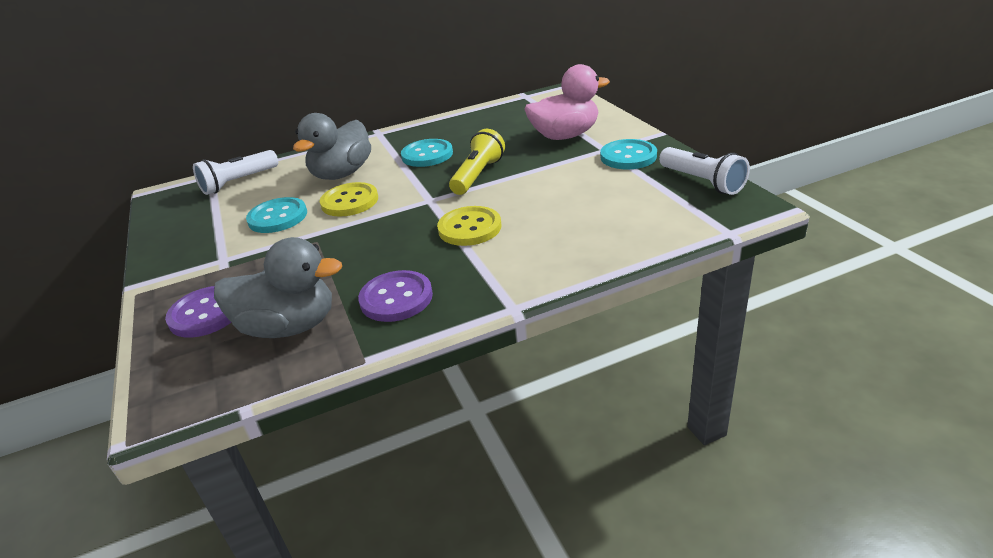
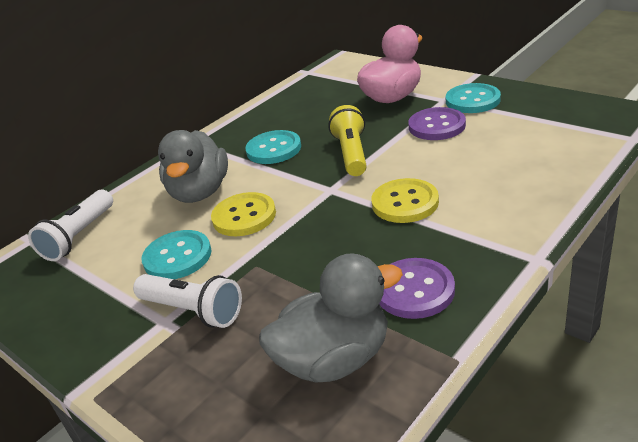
camera: 25 degrees left, 0 degrees up
(206, 314) = (217, 384): purple button -> purple button (437, 126)
(702, 182) = (561, 104): white flashlight -> white flashlight (193, 311)

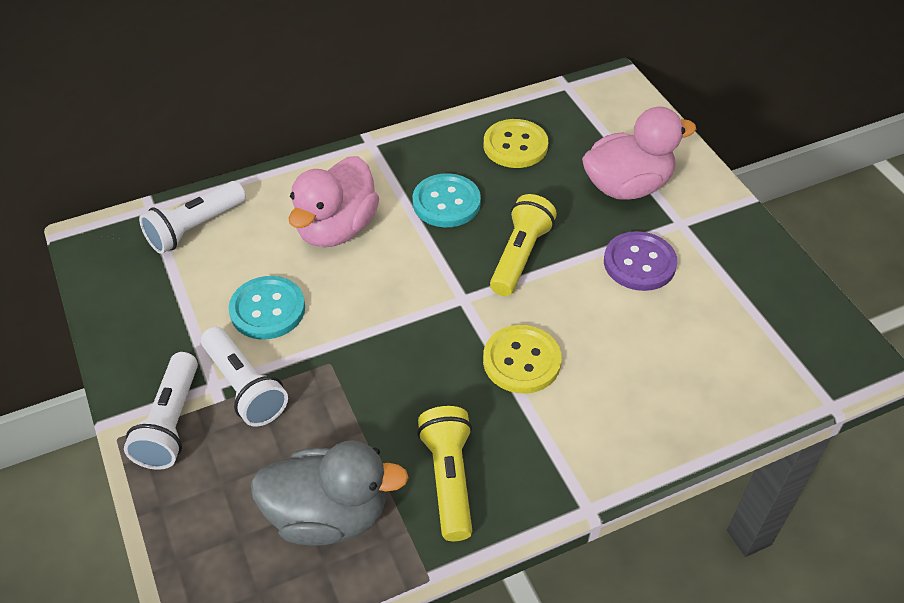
camera: 20 degrees right, 15 degrees up
(140, 364) = (170, 423): none -> white flashlight
(200, 192) = (336, 228): grey duck -> pink duck
(244, 216) = (358, 289): yellow button -> yellow button (515, 146)
(414, 290) = (449, 479): purple button -> yellow flashlight
(472, 100) = (711, 243): turquoise button -> none

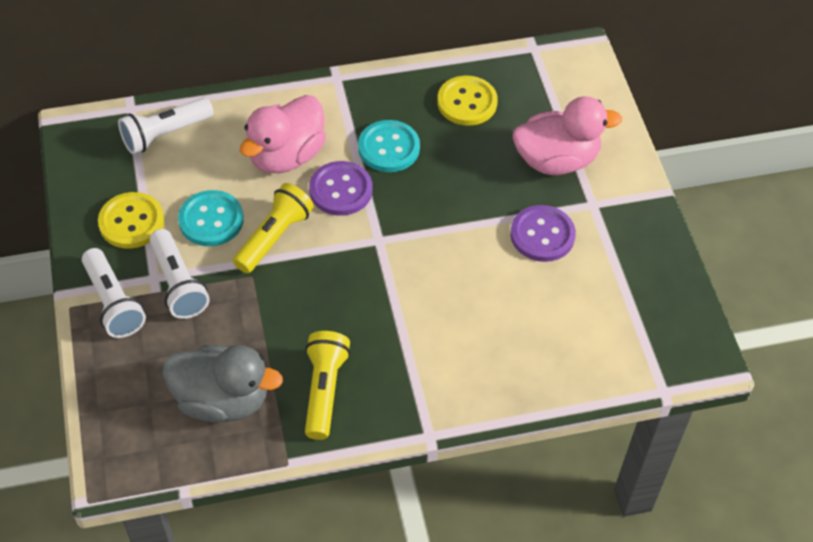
camera: 10 degrees right, 5 degrees up
(170, 423) = (113, 303): white flashlight -> white flashlight turned 45 degrees counterclockwise
(406, 253) = (341, 190): none -> purple button
(520, 256) = (439, 210): yellow flashlight -> yellow flashlight (274, 237)
(521, 361) = (412, 304): yellow button -> yellow button (131, 222)

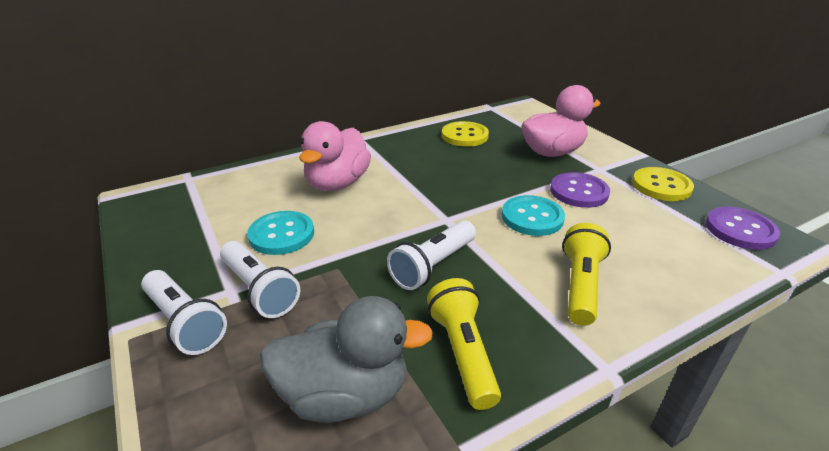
camera: 15 degrees left, 20 degrees down
(131, 222) = (198, 251): yellow button -> yellow button (661, 186)
(165, 134) = (223, 188): white flashlight -> white flashlight (433, 266)
(274, 237) = (348, 235): yellow flashlight -> yellow flashlight (580, 285)
(341, 190) = (395, 195): purple button -> purple button (740, 230)
(389, 148) = (421, 166): turquoise button -> turquoise button (532, 217)

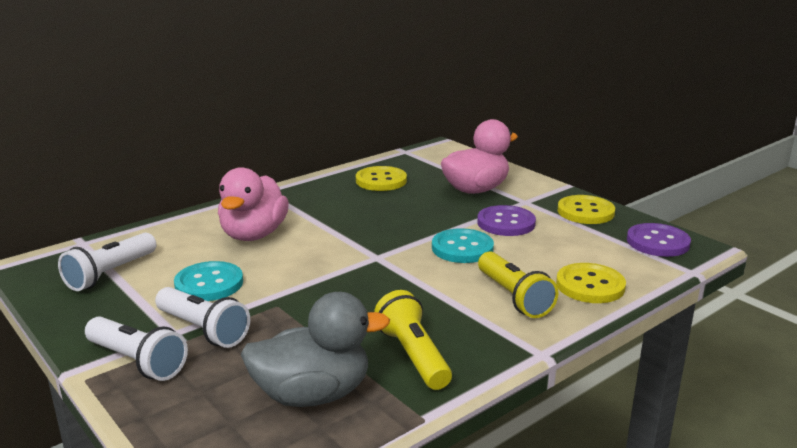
camera: 10 degrees left, 10 degrees down
(433, 266) = (371, 295): white flashlight -> white flashlight (110, 274)
(580, 285) = (514, 297): yellow flashlight -> yellow flashlight turned 150 degrees clockwise
(665, 279) = (590, 285): none -> yellow button

